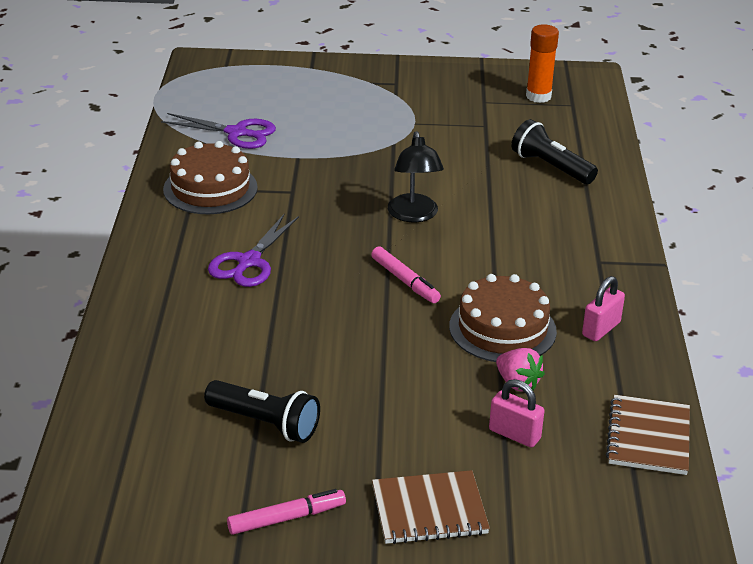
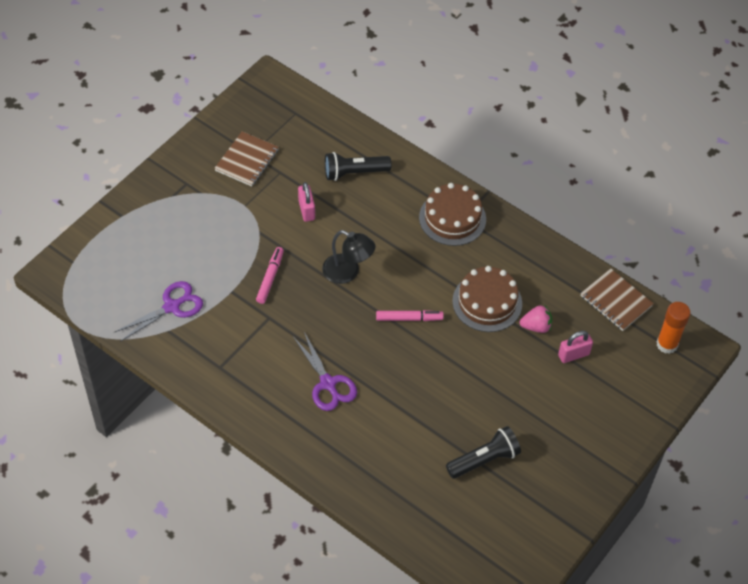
camera: 55 degrees left, 20 degrees up
(210, 188) = (228, 359): brown cake -> brown cake (452, 218)
(287, 518) = (564, 492): pink marker -> pink marker (270, 278)
(429, 510) = (601, 427): brown notebook -> brown notebook (247, 160)
(538, 96) = (271, 122): orange glue stick -> orange glue stick (667, 344)
(601, 329) = (521, 259): pink padlock -> pink padlock (306, 210)

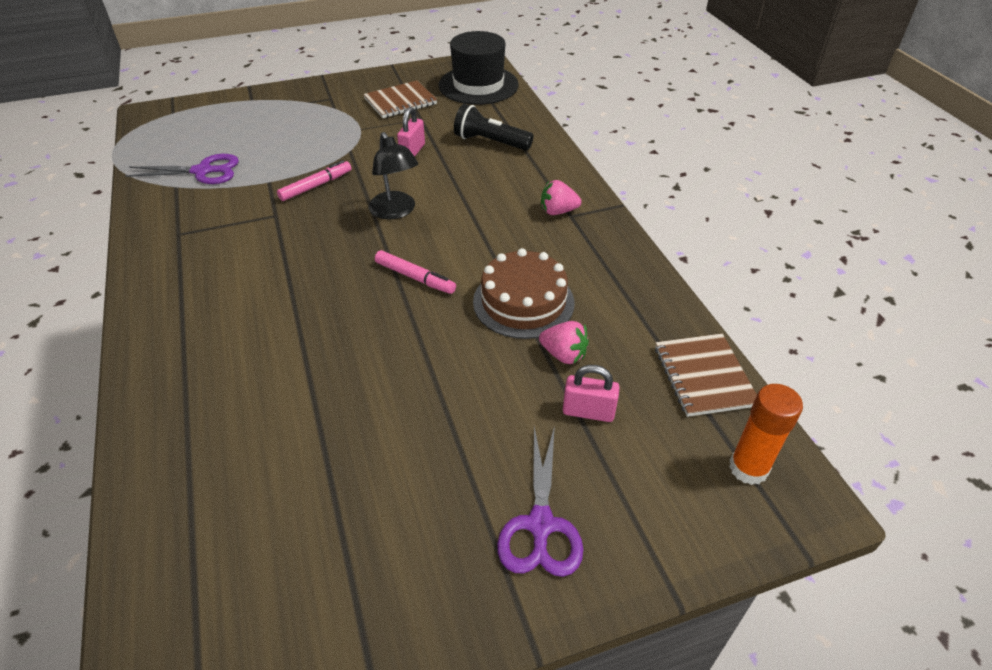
camera: 35 degrees right, 10 degrees down
(291, 111) = (478, 85): none -> black hat
(328, 383) = (258, 297): purple scissors -> purple scissors (540, 525)
(452, 218) = (558, 211): brown cake -> pink strawberry
(484, 460) = (340, 480): black flashlight -> none

